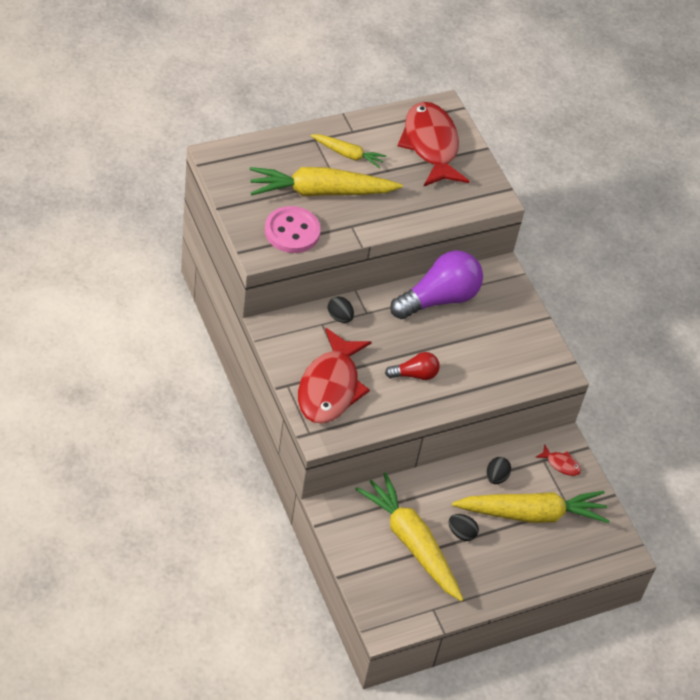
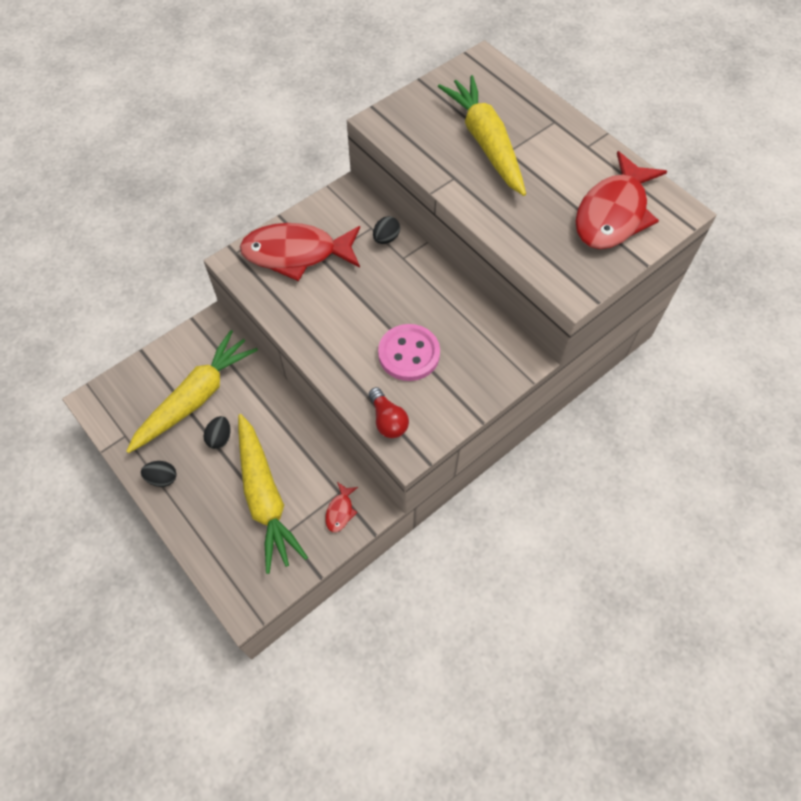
camera: 80 degrees right, 10 degrees up
(292, 231) = (419, 136): pink button -> pink button (409, 354)
(348, 154) = (551, 150): yellow carrot -> none
(414, 374) = (342, 316): red light bulb -> red light bulb (388, 420)
(431, 145) = (613, 213): red fish -> red fish turned 150 degrees clockwise
(438, 299) = (453, 312): purple light bulb -> none
(496, 477) = (300, 452): black egg -> black egg (162, 478)

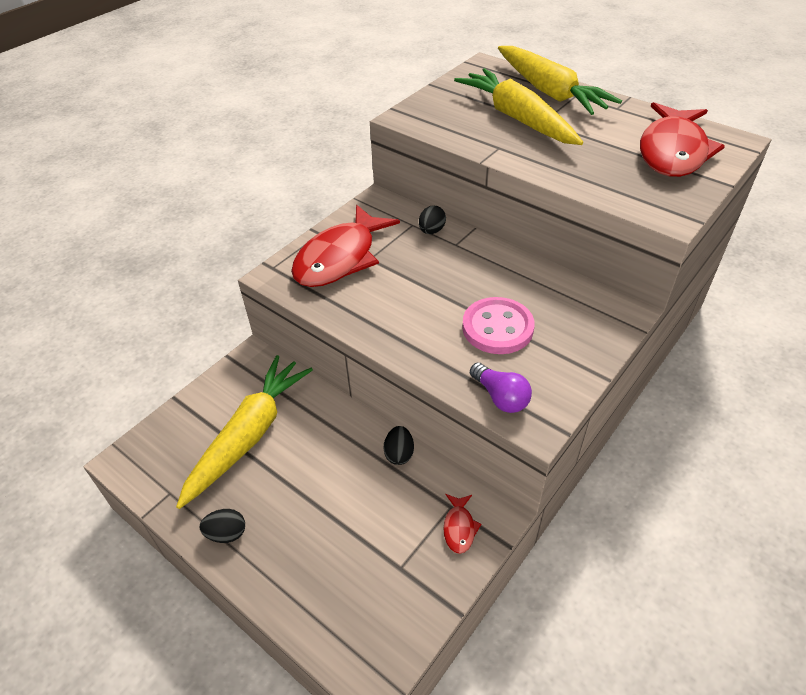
camera: 10 degrees left, 15 degrees down
(220, 438) = (289, 473): black egg -> black egg (399, 454)
(265, 497) = (362, 530): yellow carrot -> yellow carrot (549, 92)
(296, 253) = (340, 258): red fish -> red fish turned 45 degrees counterclockwise
(388, 420) = (500, 397): red light bulb -> purple light bulb

